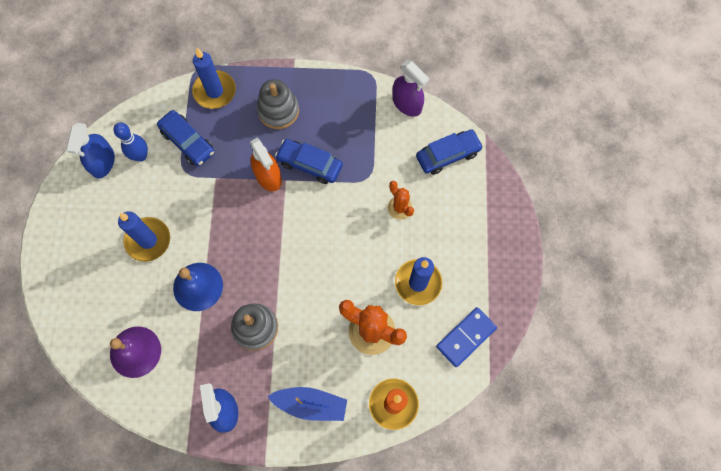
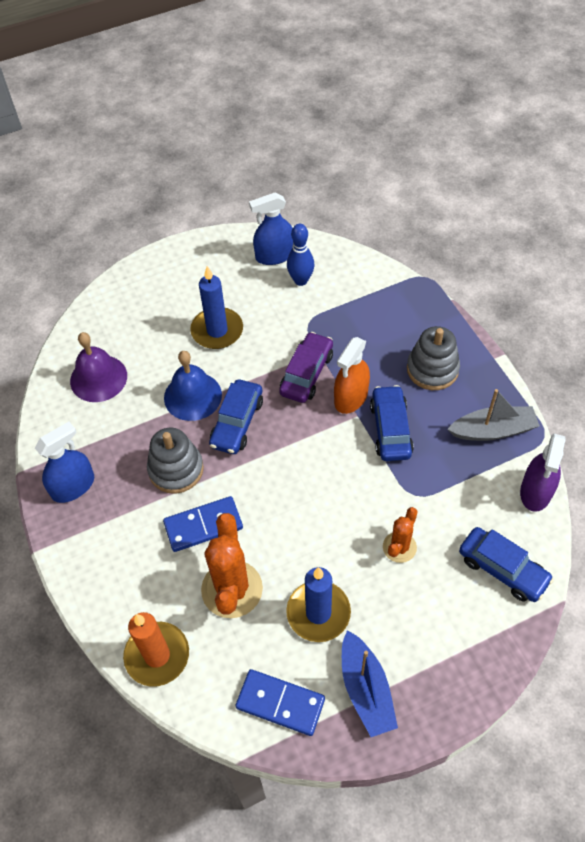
camera: 65 degrees right, 15 degrees down
(188, 142) = (341, 310): blue car -> blue car (237, 423)
(214, 91) = (413, 304): blue candle -> none
(229, 195) = (306, 374): none -> purple car
(310, 404) = (117, 566): blue boat -> blue boat (366, 689)
(313, 328) = (203, 526): none -> blue domino
(348, 101) = (493, 430): none -> grey boat

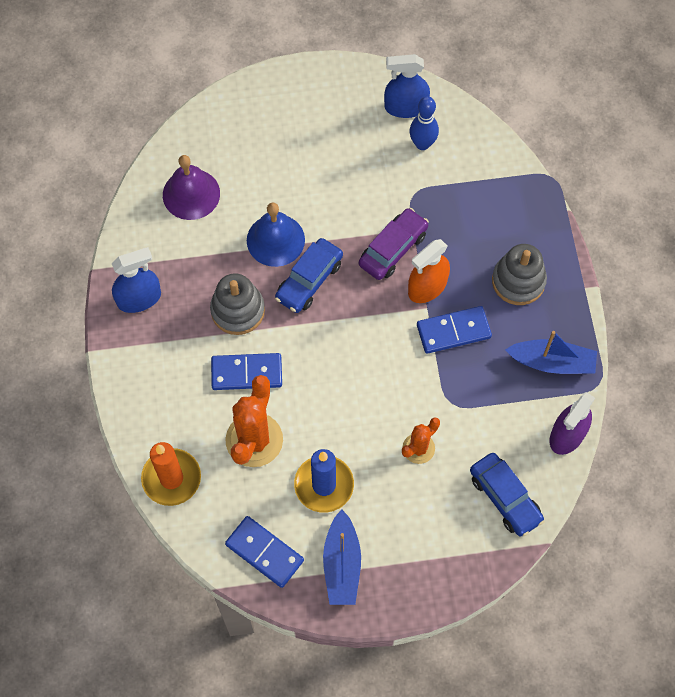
camera: 15 degrees right, 10 degrees up
(217, 330) = (320, 176): blue candle -> none
(390, 429) = (453, 331): blue car -> blue domino
(493, 430) = (552, 362): grey boat -> blue boat

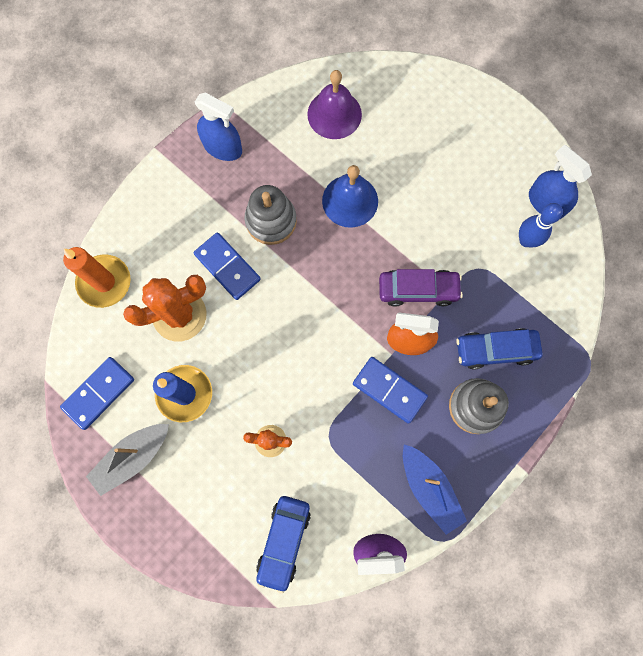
camera: 50 degrees right, 10 degrees up
(264, 552) = (99, 393): blue domino -> blue domino turned 45 degrees clockwise
(309, 280) = (338, 251): blue car -> blue car (495, 350)
(342, 564) = (133, 457): blue boat -> grey boat

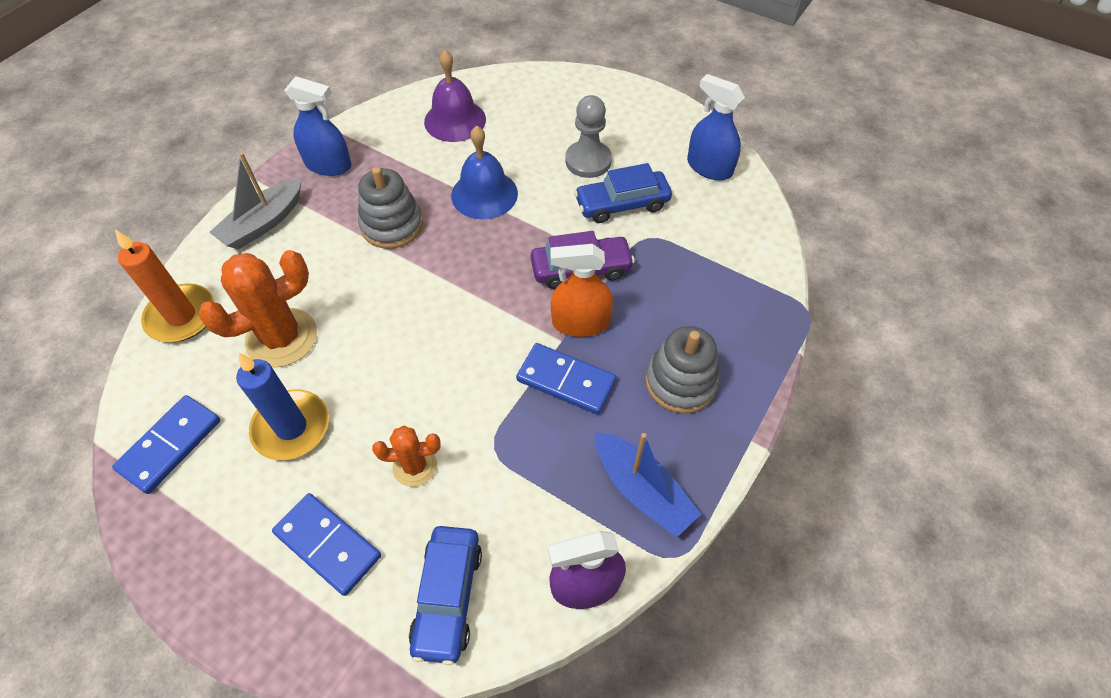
camera: 10 degrees left, 20 degrees down
(133, 457) = (218, 520): grey boat -> grey boat (263, 223)
(227, 267) = (341, 278): blue domino -> blue domino (328, 545)
(443, 179) = (588, 161): none -> grey pawn
(495, 350) = (689, 316): blue car -> blue car (622, 204)
(526, 240) = (697, 204): blue bowling pin -> none

